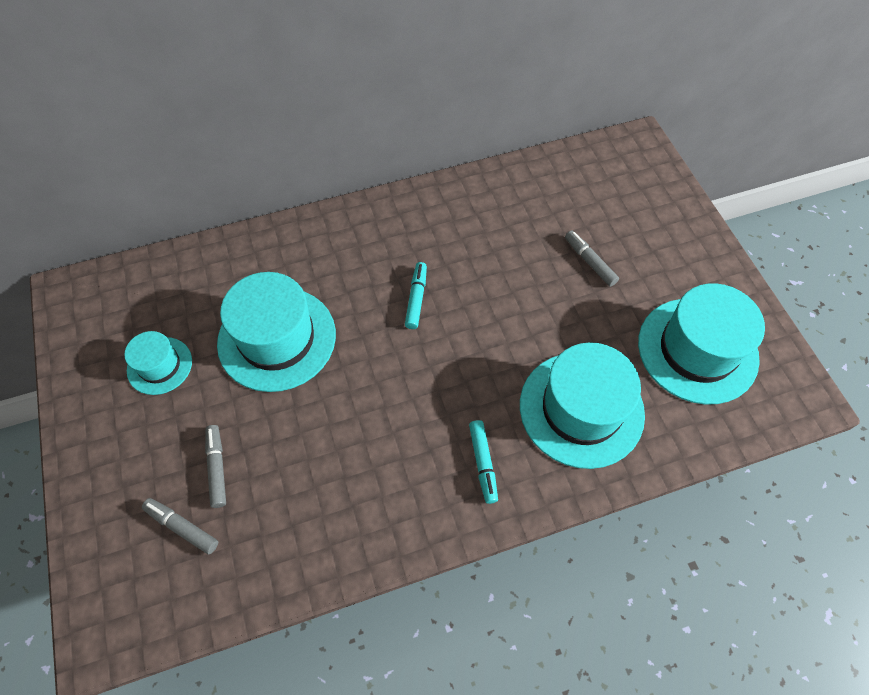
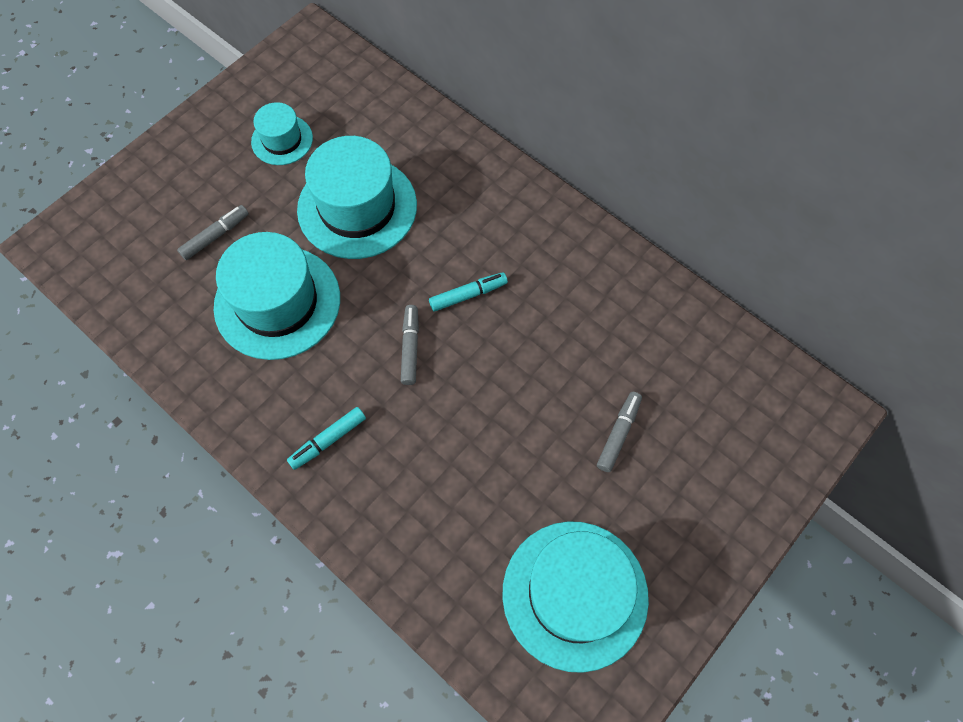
camera: 60 degrees right, 5 degrees up
(182, 527) = (155, 242): grey marker -> grey marker (410, 347)
(581, 409) = (434, 504): turquoise hat -> turquoise hat (277, 302)

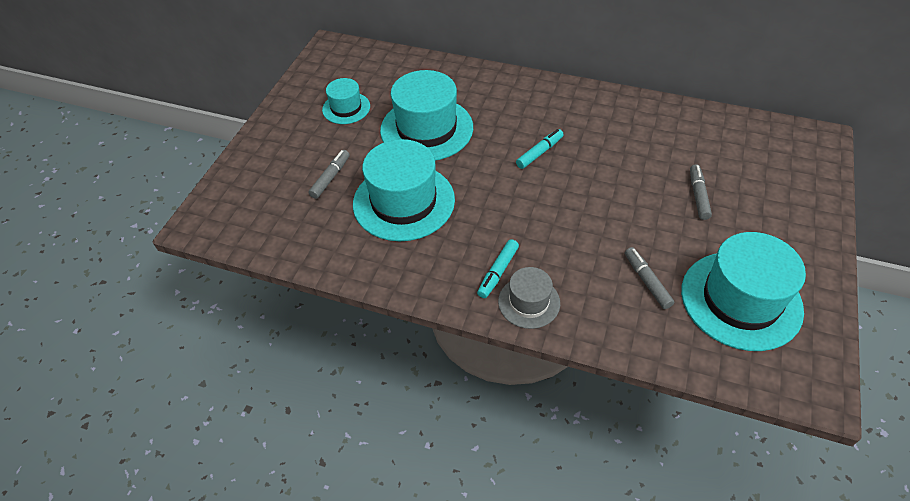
camera: 20 degrees left, 15 degrees down
(339, 493) = (529, 302): none -> grey hat
(410, 347) = (520, 196): grey marker -> grey marker (647, 281)

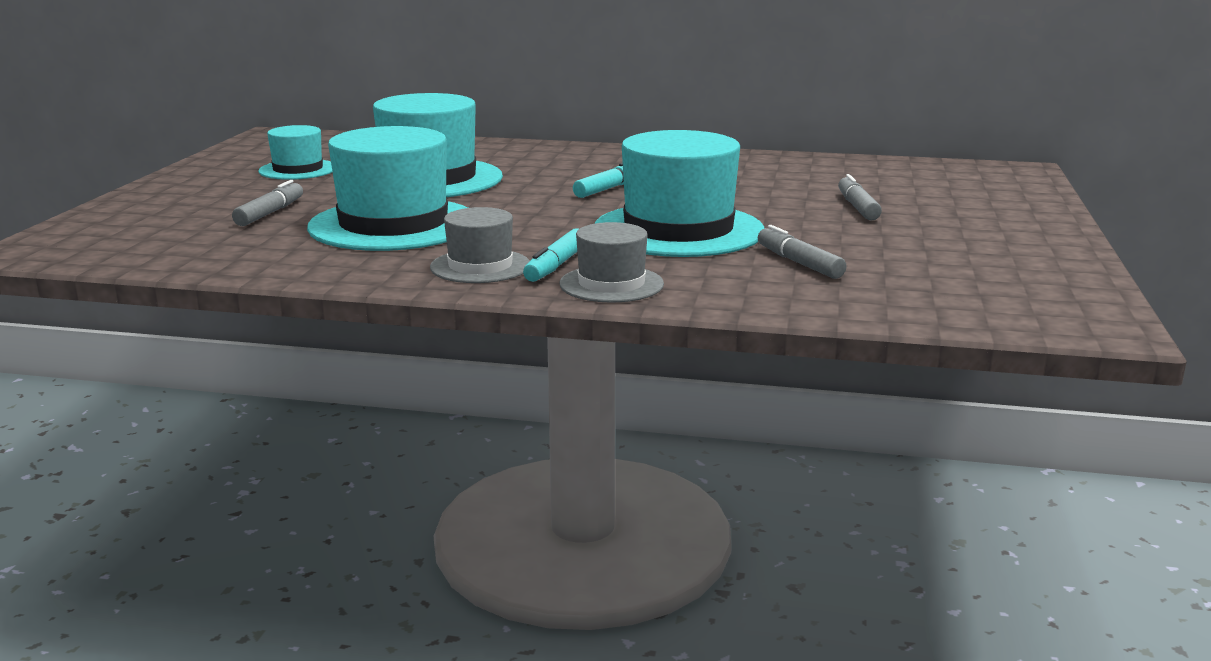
camera: 10 degrees left, 30 degrees down
(453, 269) = (480, 266): none -> grey hat
(741, 300) = (950, 270): turquoise hat -> turquoise hat (678, 230)

